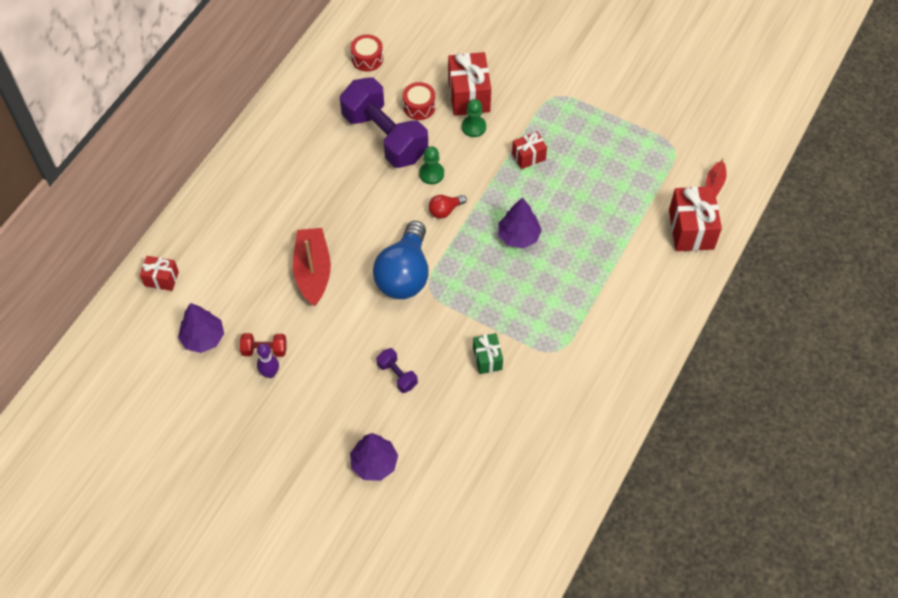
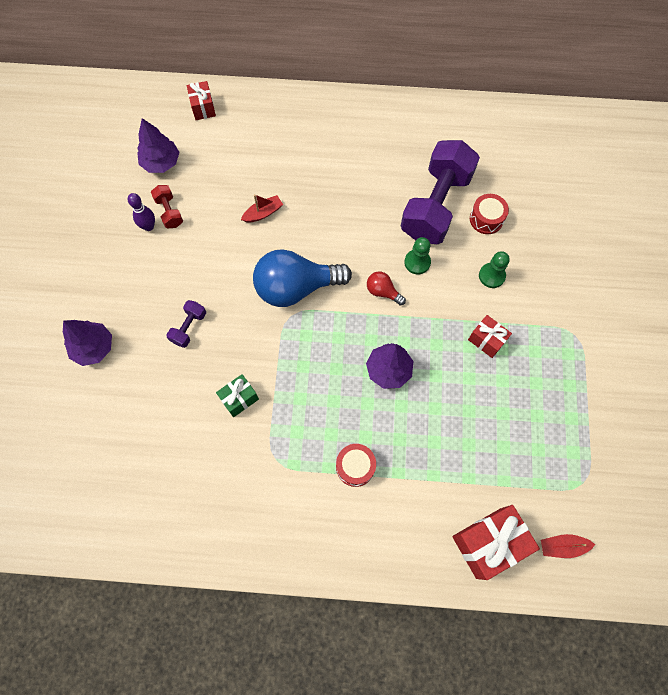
camera: 65 degrees right, 10 degrees up
(313, 272) = (263, 213): red boat -> red boat, size x0.52
(367, 59) = (513, 153): red drum -> red drum (355, 467)
(469, 95) = (526, 256): red gift -> none

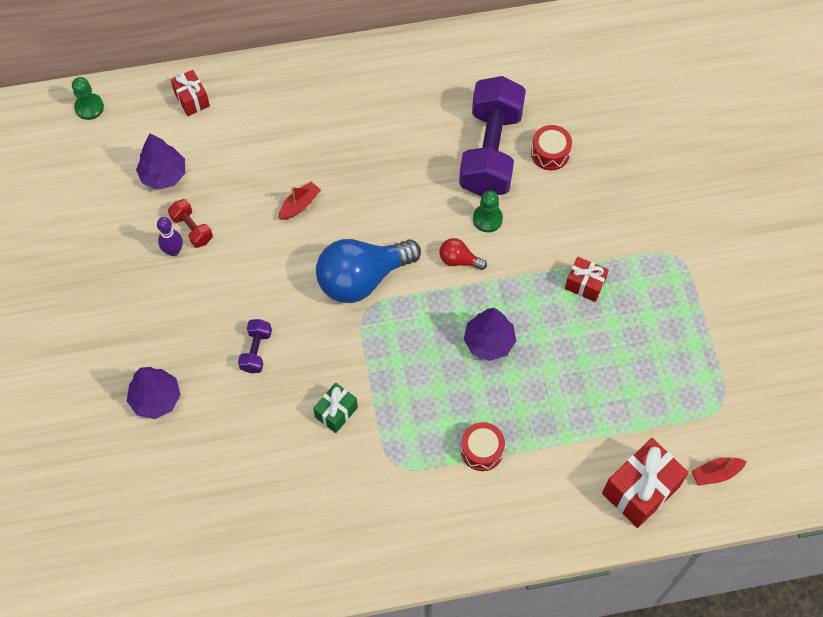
camera: 15 degrees left, 5 degrees down
(491, 276) = (572, 214): green pawn -> green pawn (89, 107)

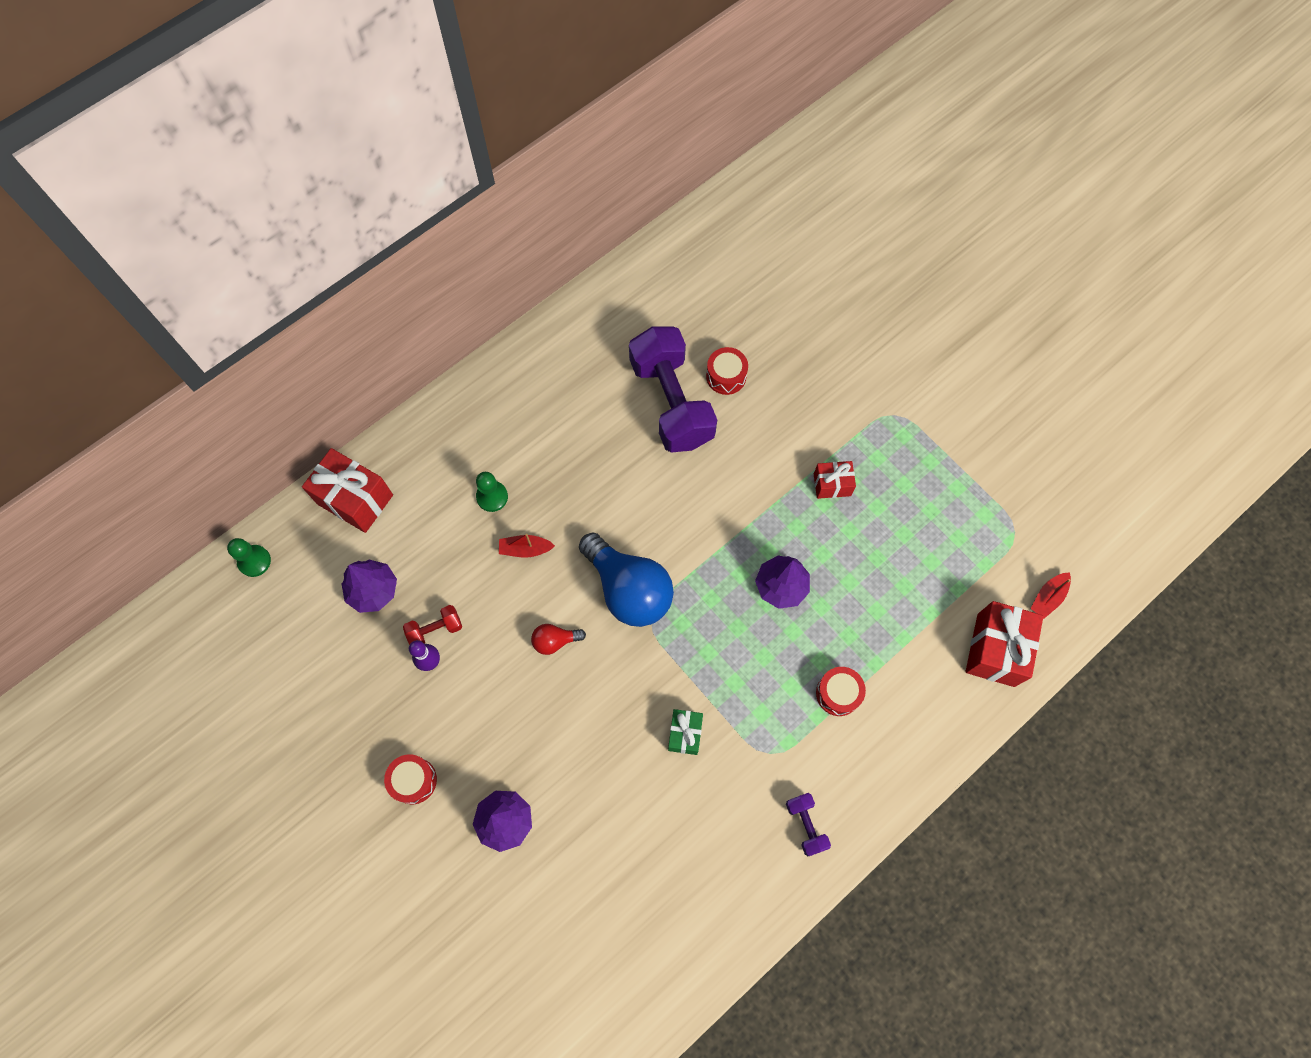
camera: 30 degrees left, 5 degrees up
(106, 331) = (413, 780): none -> red drum
(192, 99) = (355, 499): red gift -> red gift, size x1.75
(192, 229) = (435, 630): red dumbbell -> red dumbbell turned 45 degrees counterclockwise
(256, 351) = (572, 717): purple dumbbell -> purple dumbbell (806, 825)
(299, 205) = (525, 549): red boat -> red boat turned 105 degrees counterclockwise
(362, 278) = (629, 589): blue light bulb -> blue light bulb turned 75 degrees counterclockwise
(459, 260) = (706, 522): red light bulb -> red light bulb (555, 641)
(487, 219) = (708, 469): green pawn -> green pawn (492, 497)

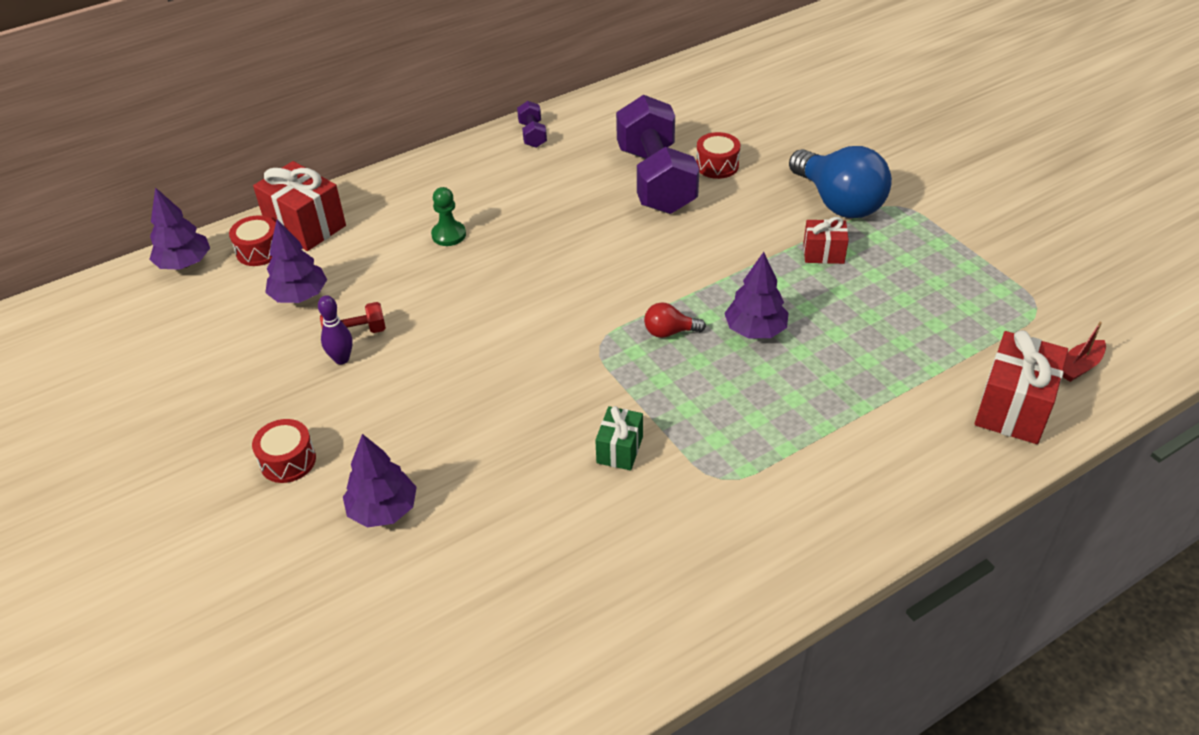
camera: 10 degrees right, 25 degrees down
(254, 561) = (184, 264): green pawn -> purple tree
(525, 549) = (473, 277): red boat -> none
(555, 641) = (486, 354): red light bulb -> red light bulb (669, 332)
(629, 589) = (579, 318): blue light bulb -> blue light bulb (838, 202)
(806, 825) = (758, 554): purple dumbbell -> purple dumbbell (532, 135)
(838, 693) = (813, 430): red drum -> red drum (259, 251)

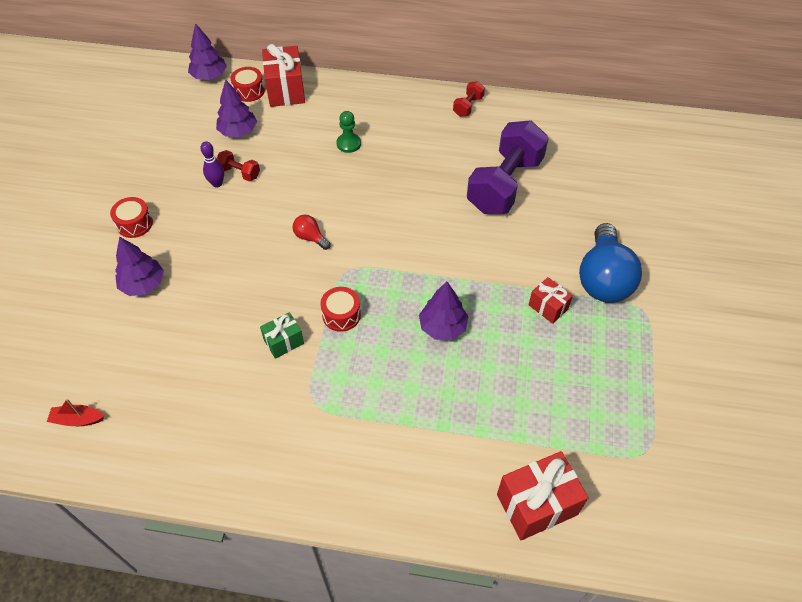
camera: 40 degrees right, 10 degrees up
(532, 135) = (468, 106): purple dumbbell -> red dumbbell
(669, 332) = (393, 291): red light bulb -> red light bulb (310, 237)
(717, 165) = (555, 199): red drum -> red drum (341, 315)
(1079, 366) = (620, 515): red boat -> red boat (78, 419)

